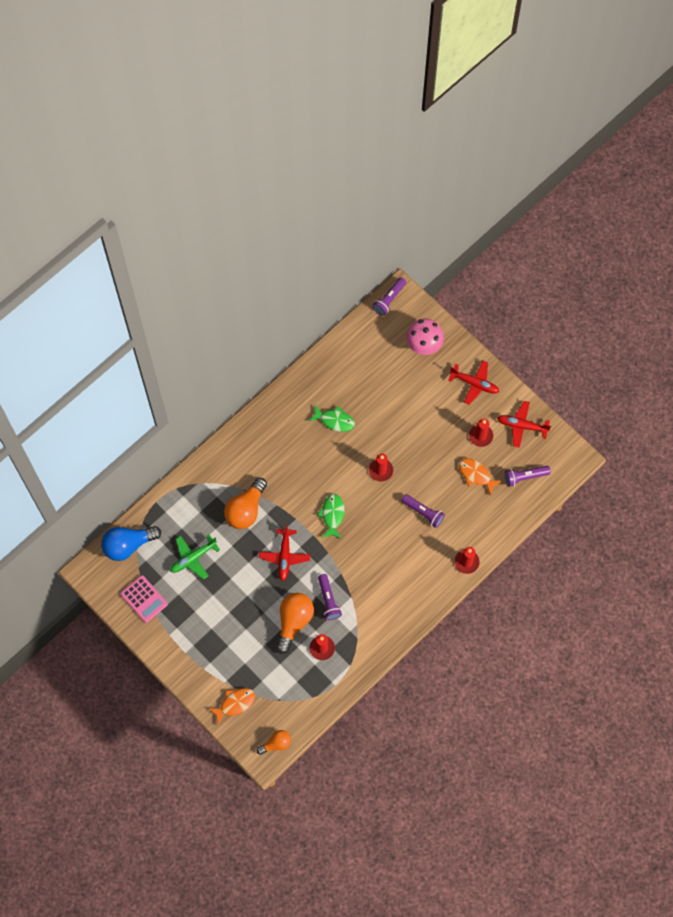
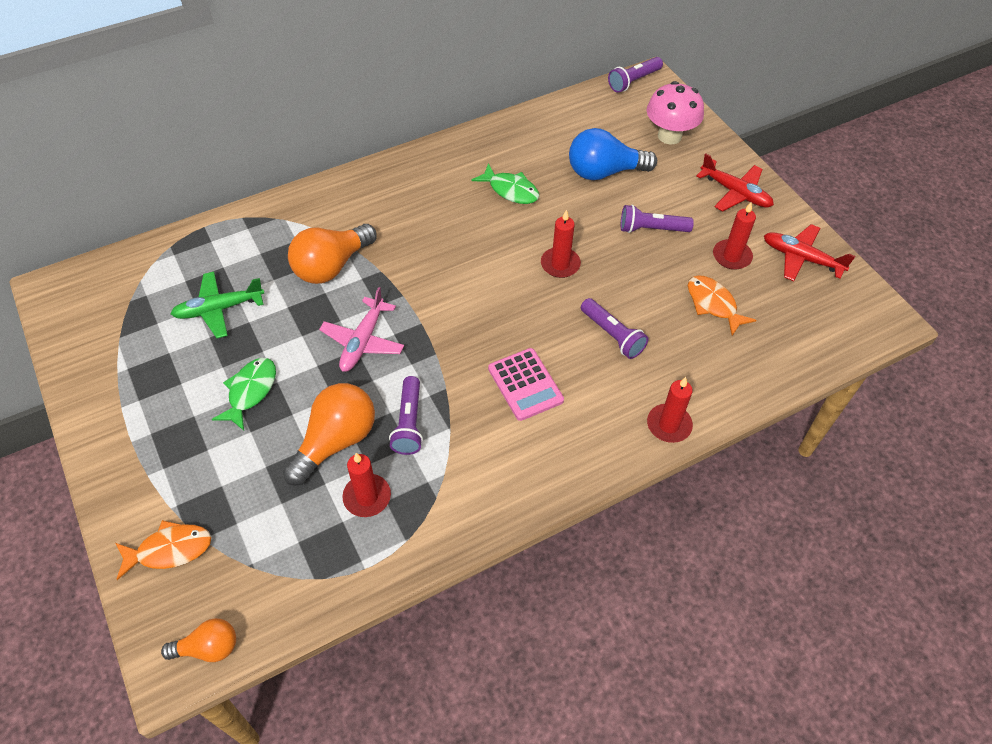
camera: 15 degrees right, 15 degrees down
(128, 545) = (132, 269): blue light bulb -> blue light bulb (604, 172)
(144, 599) = (112, 345): pink calculator -> pink calculator (525, 384)
(284, 556) = (363, 341): red plane -> pink plane
(332, 515) = (463, 304): green fish -> green fish (250, 391)
(525, 477) = (795, 325): purple flashlight -> purple flashlight (651, 229)

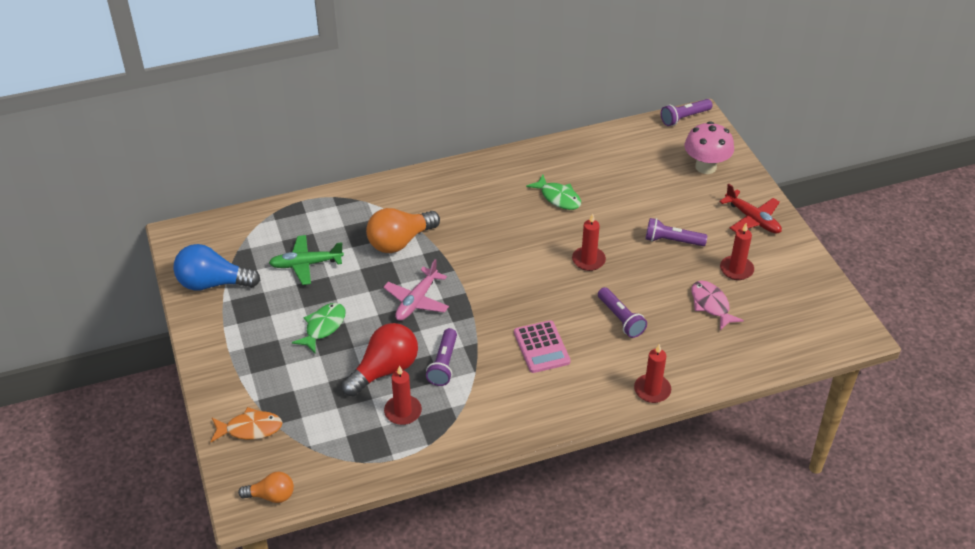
camera: 10 degrees right, 10 degrees down
(336, 441) = (384, 370): orange light bulb -> red light bulb
(604, 172) = (641, 191): blue light bulb -> blue light bulb (213, 283)
(713, 304) = (711, 305): orange fish -> pink fish
(801, 258) = (796, 277): red plane -> none

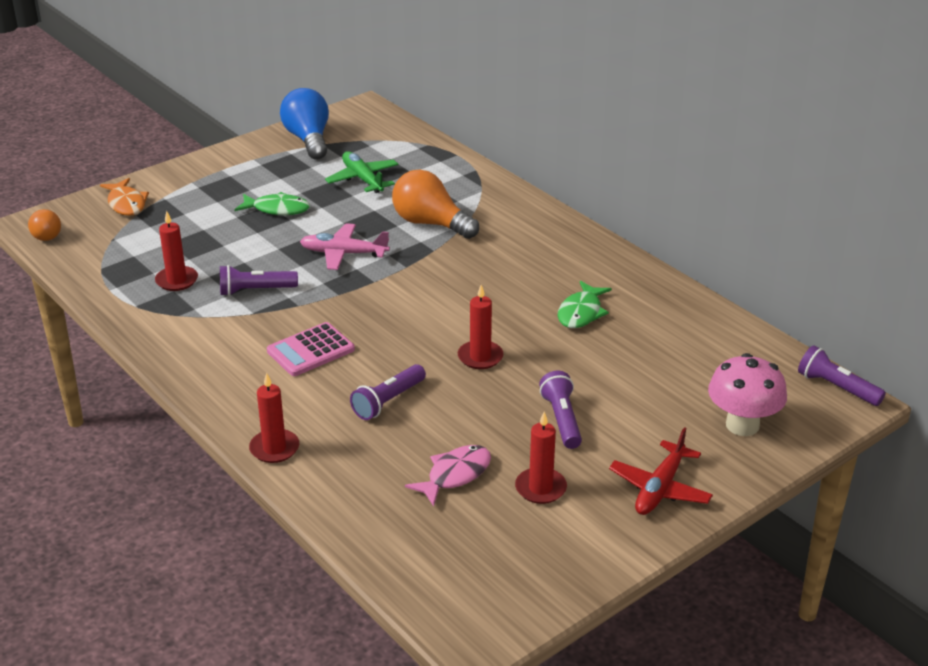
camera: 70 degrees right, 10 degrees down
(384, 370) = (231, 257): red light bulb -> none

